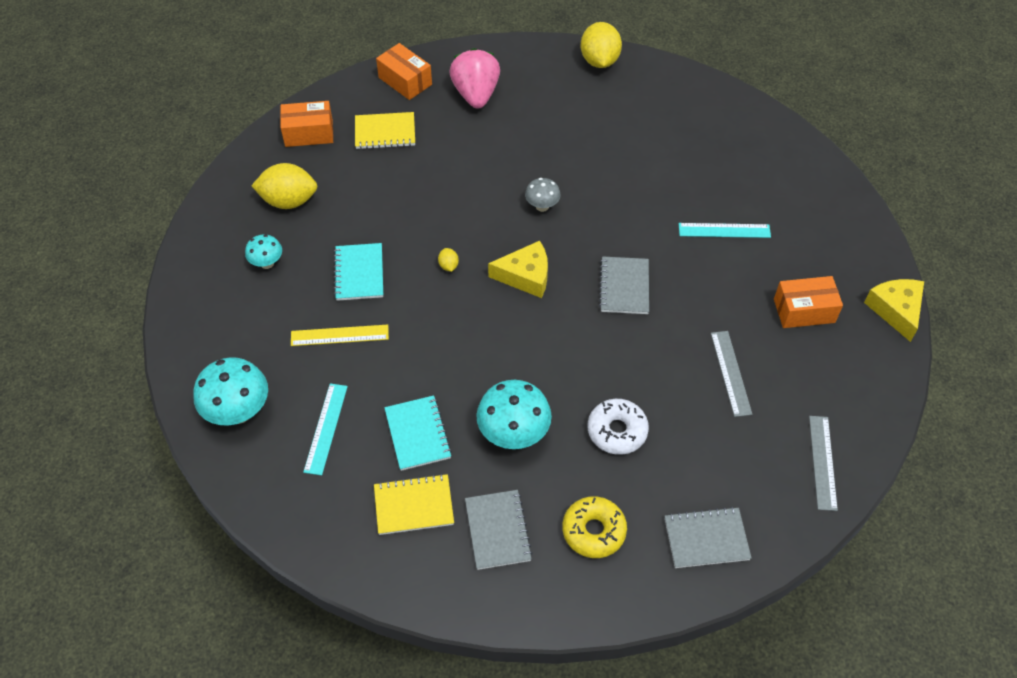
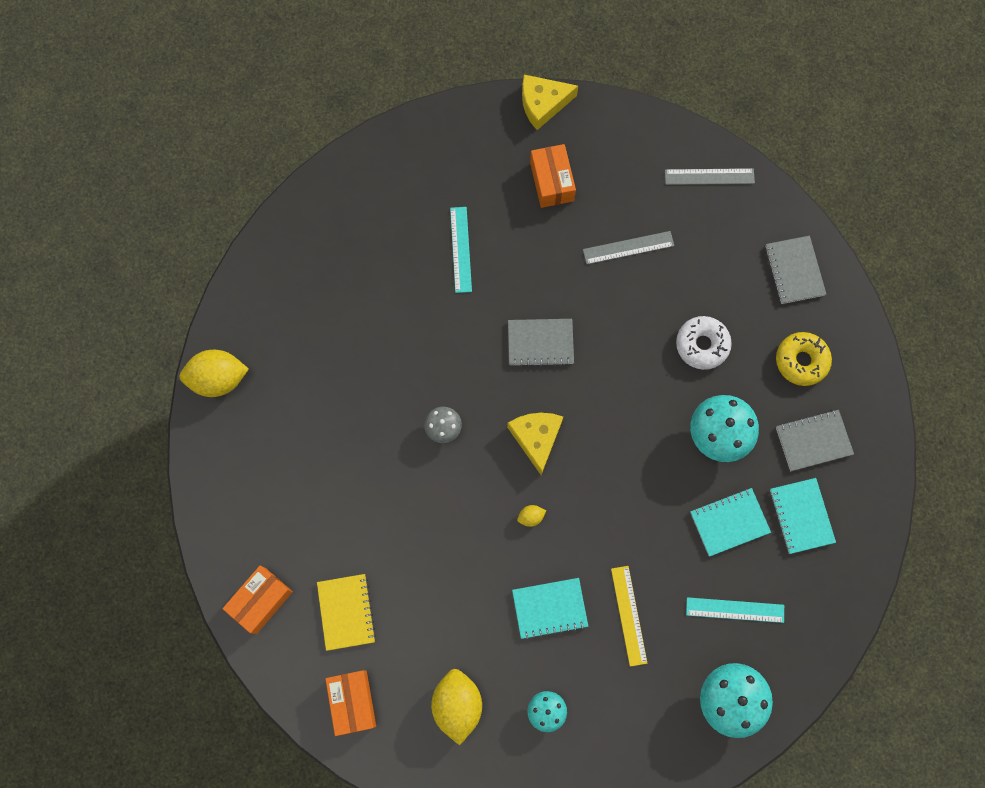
camera: 95 degrees left, 20 degrees up
(414, 505) = (801, 516): yellow notebook -> turquoise notebook
(476, 94) = (280, 515): pink strawberry -> none

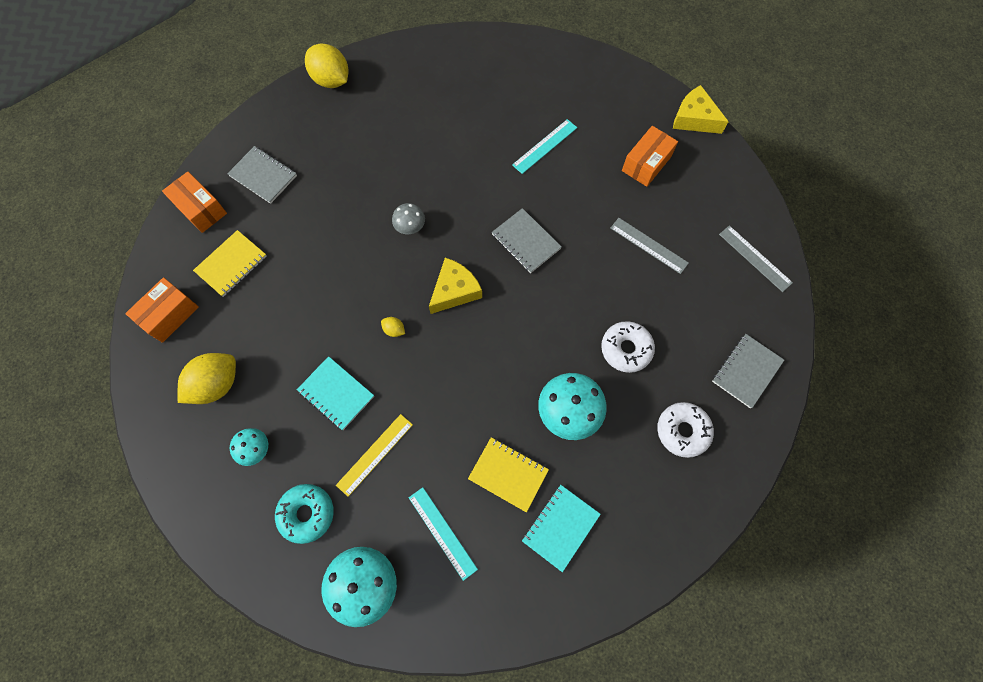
camera: 50 degrees right, 5 degrees down
(261, 601) = (200, 209): orange box -> orange box turned 45 degrees clockwise
(635, 707) = (307, 514): none -> turquoise donut
(729, 522) = (508, 474): turquoise notebook -> yellow notebook
(801, 361) = (682, 431): yellow donut -> white donut
(813, 441) = (628, 489): grey notebook -> grey notebook (263, 176)

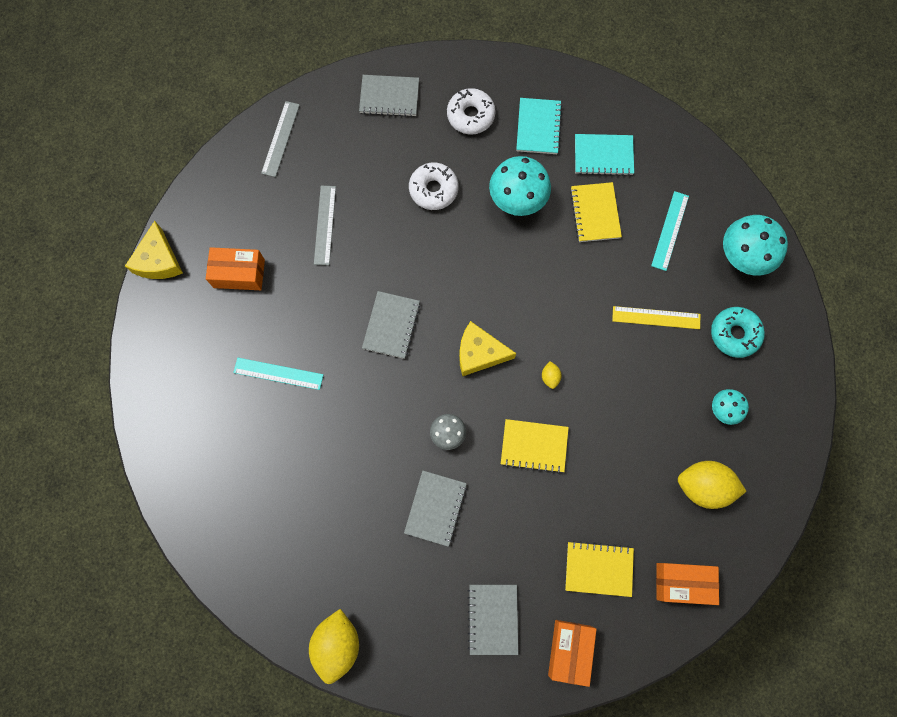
camera: 125 degrees left, 5 degrees up
(336, 394) = (635, 383): turquoise notebook -> turquoise notebook (538, 127)
(352, 281) = (534, 446): none -> yellow notebook
(365, 187) = (435, 508): none -> grey notebook

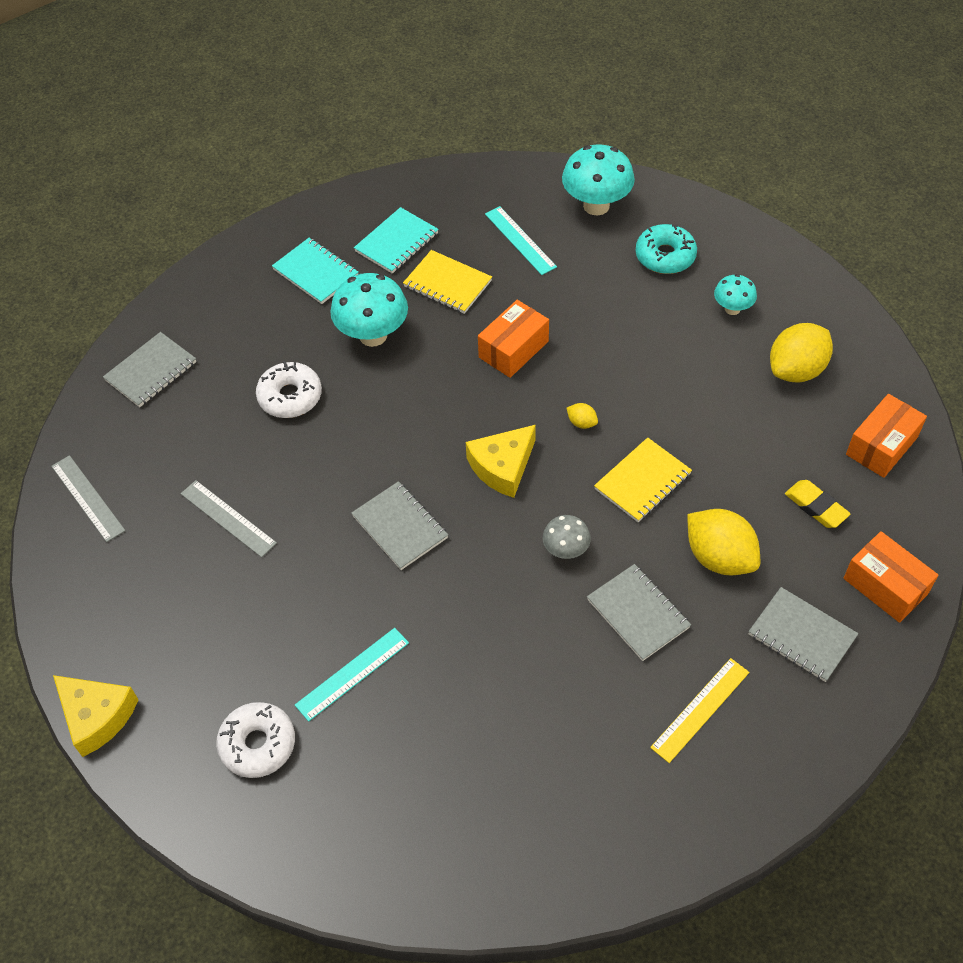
camera: 50 degrees left, 20 degrees down
(239, 273) = (198, 639): orange box -> orange box (513, 349)
(337, 644) = (720, 815): yellow lemon -> yellow lemon (719, 557)
(470, 115) = (245, 317): white donut -> white donut (258, 744)
(598, 569) = (816, 506): yellow notebook -> yellow eraser
(656, 318) = (596, 303): yellow ruler -> yellow ruler (700, 709)

